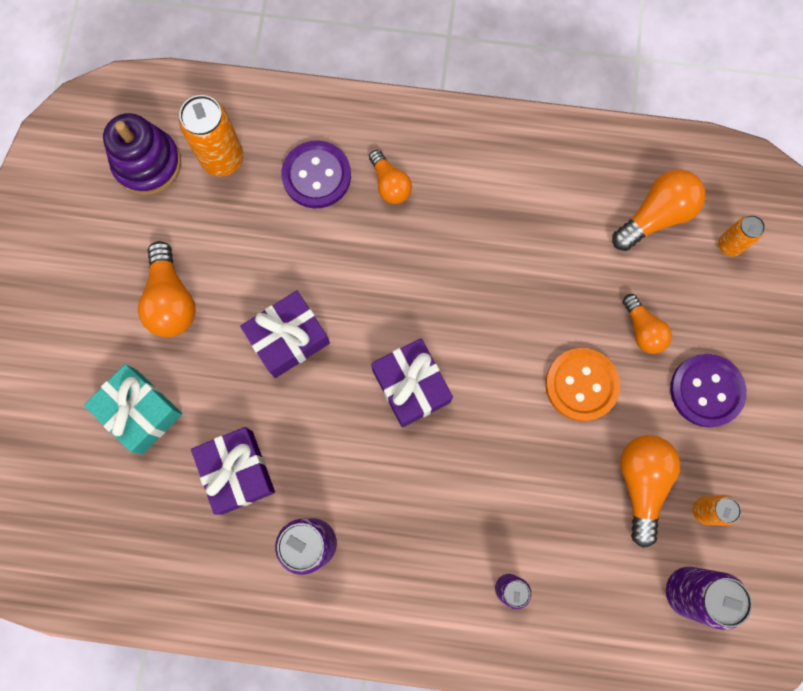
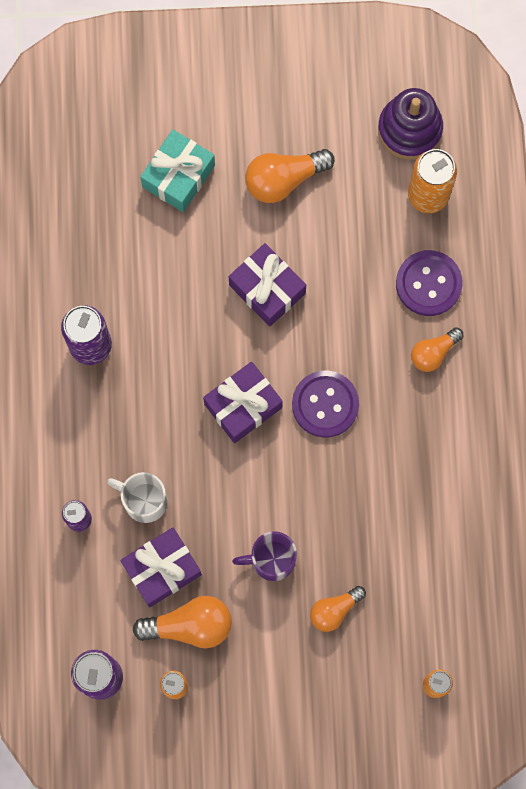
camera: 80 degrees right, 0 degrees up
(237, 472) = (140, 269): purple gift -> purple gift (162, 569)
(498, 511) = (144, 500): none -> white mug
(581, 385) = (271, 559): orange button -> purple mug
(655, 216) = (451, 609): orange light bulb -> none
(706, 391) = (286, 677): purple button -> purple button (325, 404)

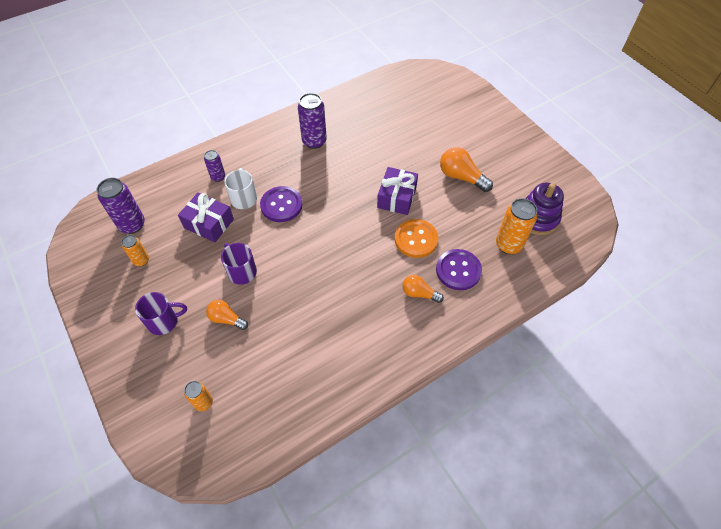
camera: 60 degrees right, 20 degrees down
(178, 176) = (427, 135): turquoise gift -> none
(190, 625) = (182, 251): orange light bulb -> none
(243, 406) = (324, 217): purple gift -> none
(293, 690) = (164, 321): none -> purple mug
(325, 404) = (350, 254): purple button -> purple button (281, 205)
(351, 307) = (416, 239): none -> orange button

